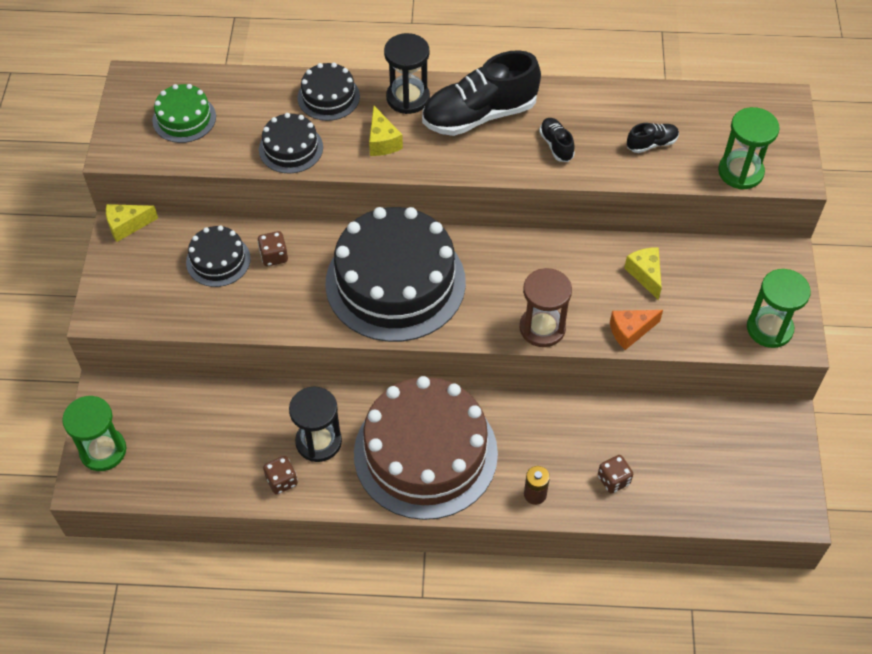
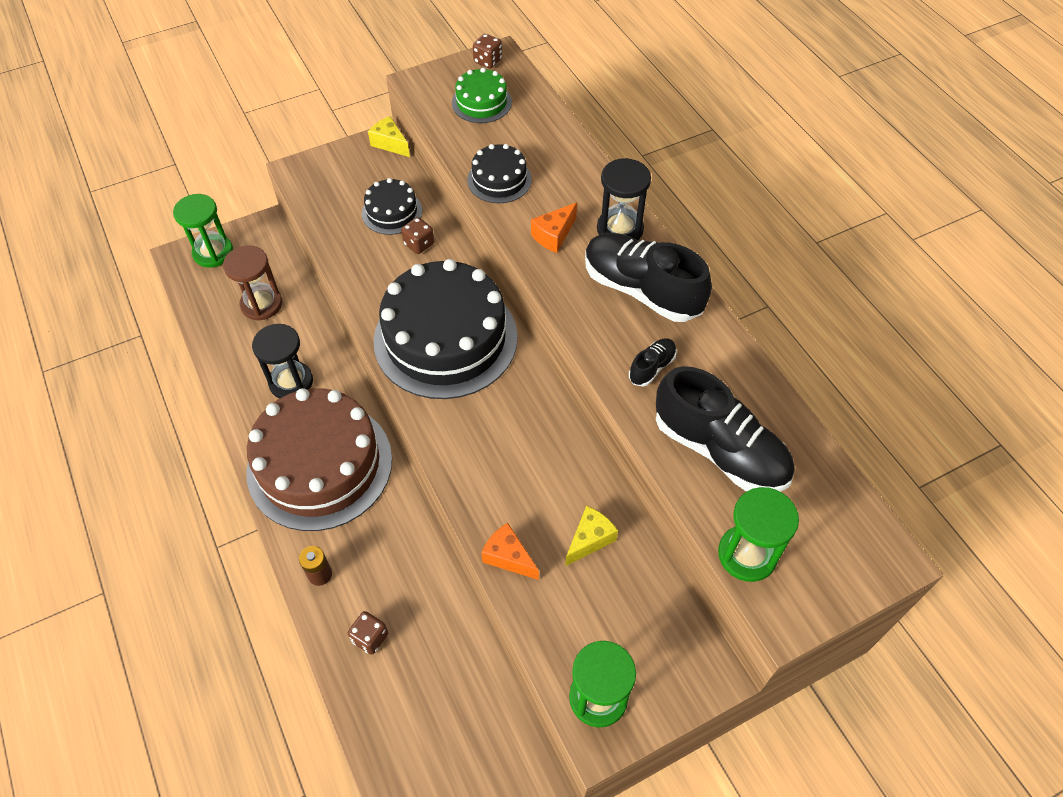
camera: 60 degrees right, 0 degrees up
(282, 481) = (240, 376): brown dice -> brown dice (488, 61)
(328, 97) = (576, 176): black cake -> none
(382, 141) = (554, 235): yellow cheese -> orange cheese
(542, 328) = (465, 477): brown hourglass -> brown hourglass (261, 304)
(651, 144) = (719, 450): black shoe -> black shoe, size x2.22

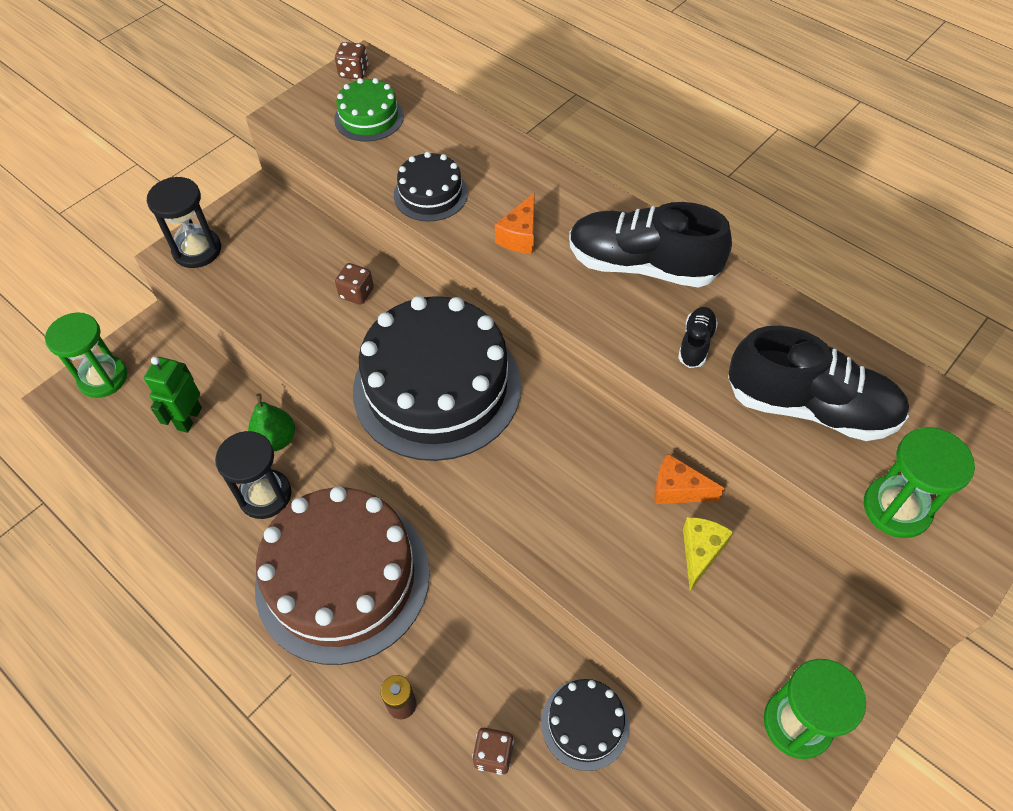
camera: 20 degrees left, 0 degrees up
(261, 304) = (189, 418): brown hourglass -> green robot
(318, 342) = (276, 440): none -> green pear
(390, 144) = (270, 194): yellow cheese -> none
(392, 212) = (309, 267): black cake -> black cake (585, 724)
(508, 557) = (625, 605): orange cheese -> orange cheese (677, 490)
(620, 229) = (586, 209): black hourglass -> black hourglass (197, 250)

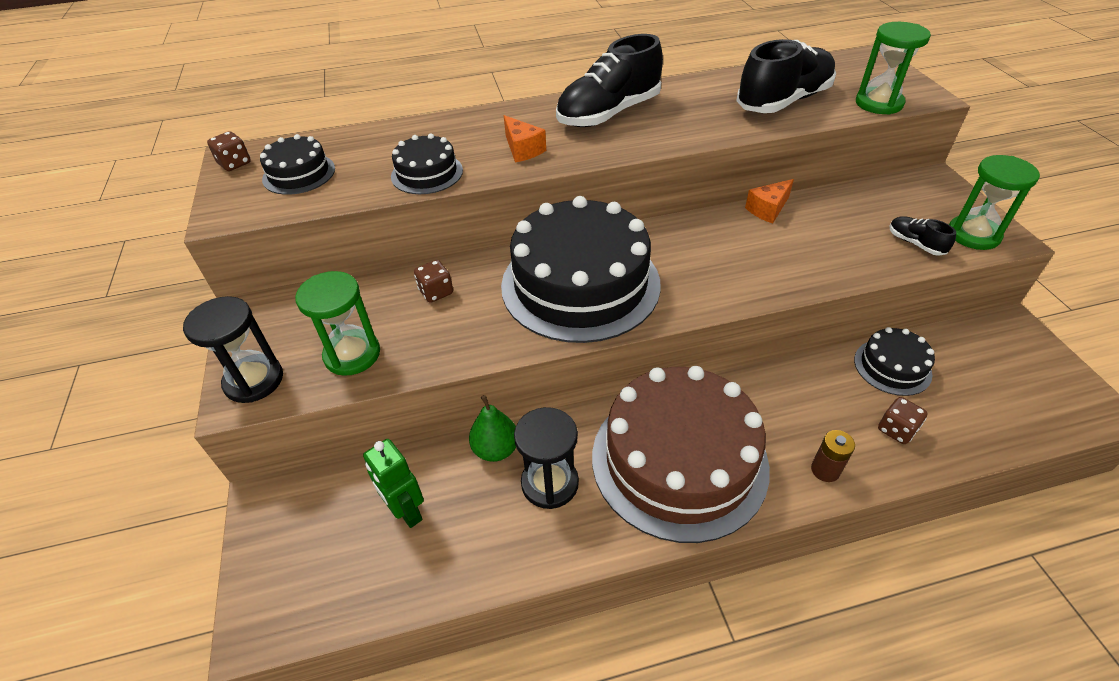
camera: 55 degrees left, 10 degrees down
(103, 378) = (274, 575): green hourglass -> green hourglass (352, 354)
(369, 117) = (299, 174): green cake -> black cake
(696, 343) = (696, 119): black shoe -> black shoe (915, 243)
(700, 552) = (824, 220): yellow cheese -> none

